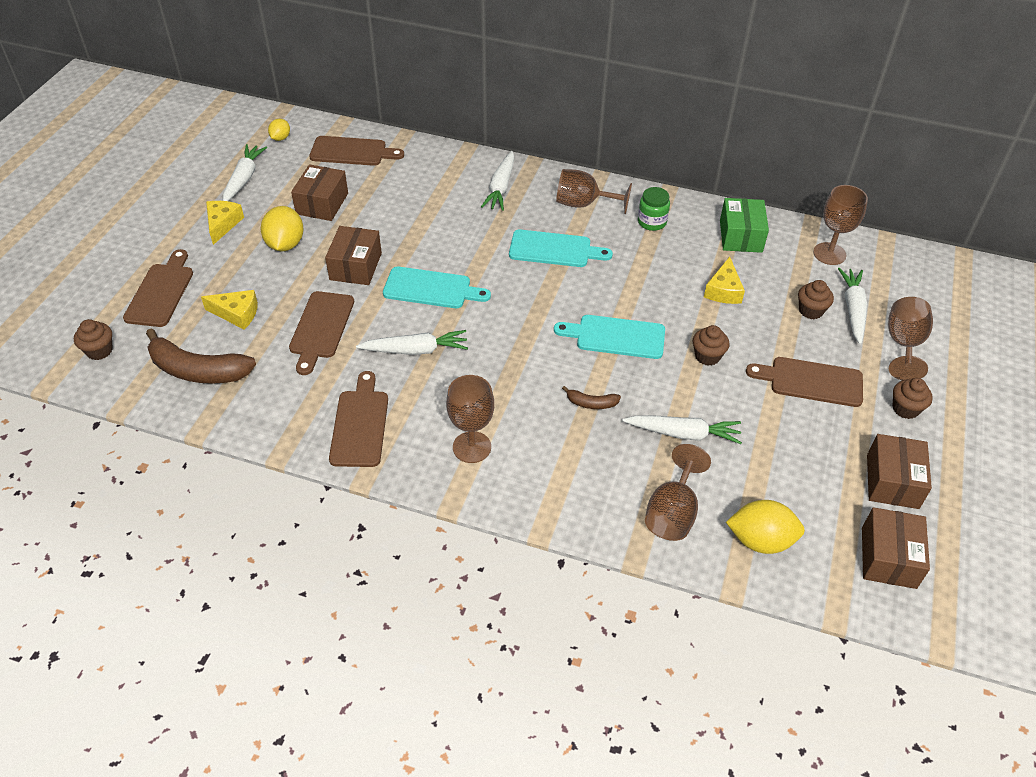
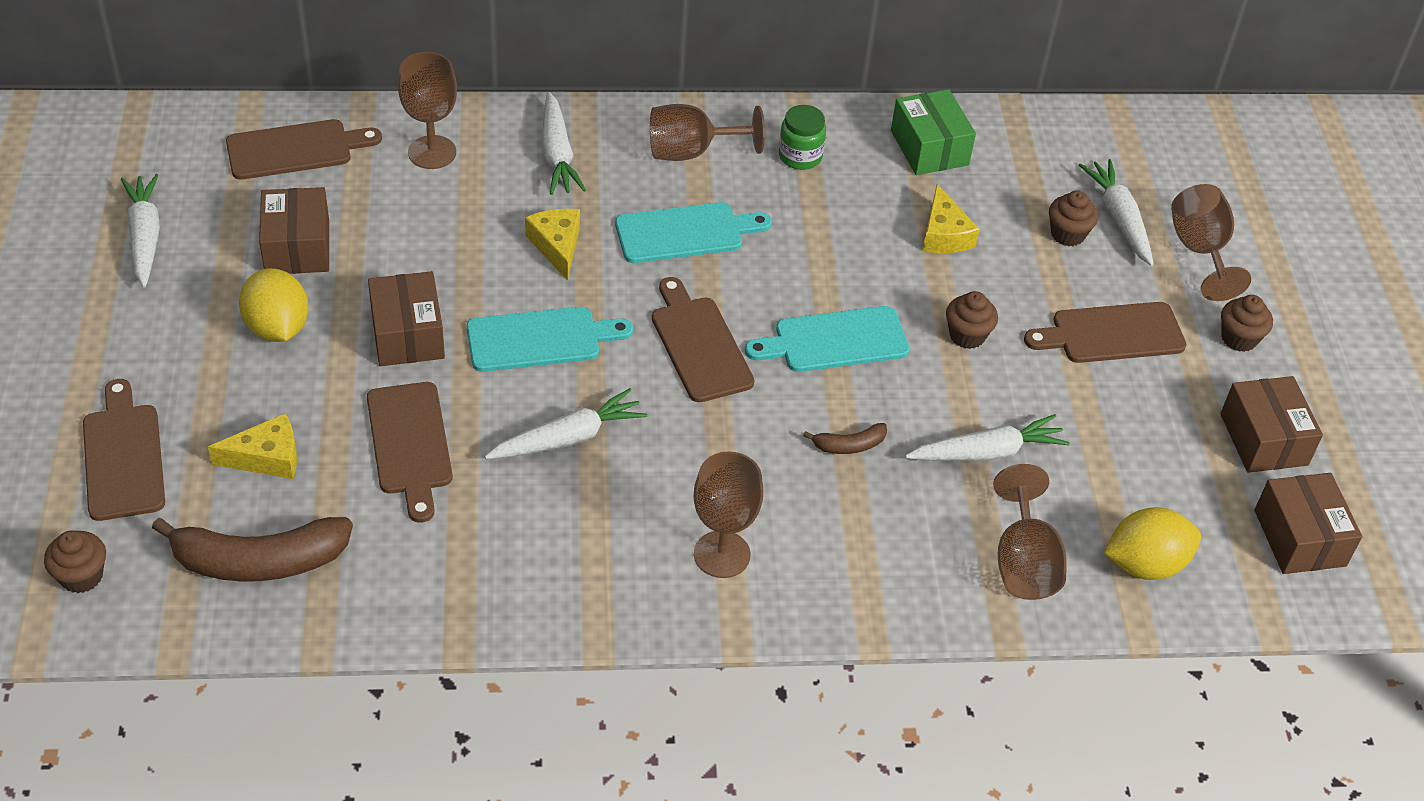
camera: 25 degrees left, 0 degrees up
(223, 224) = (156, 321): yellow cheese -> yellow cheese (557, 246)
(280, 138) = (164, 153): yellow lemon -> none
(360, 424) = (549, 569): brown cutting board -> brown cutting board (699, 345)
(829, 254) = (1055, 145): brown goblet -> brown goblet (432, 152)

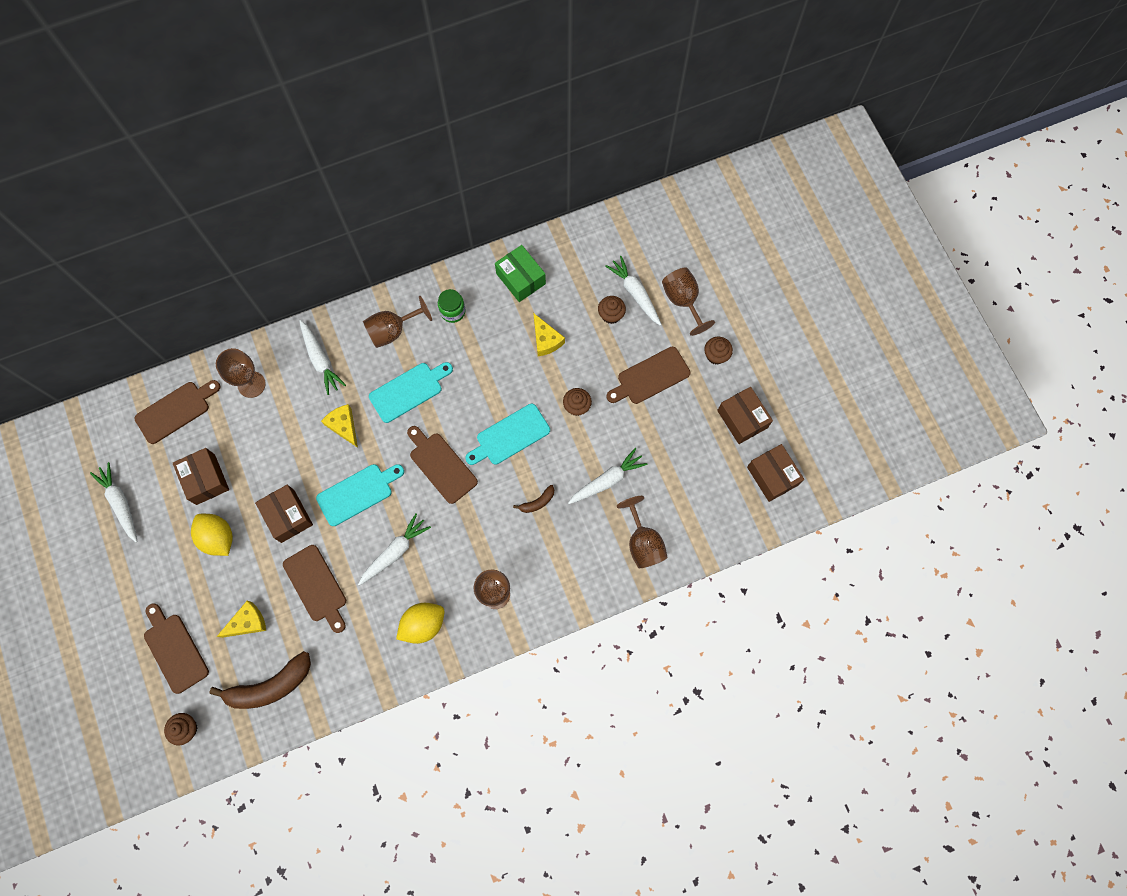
camera: 15 degrees left, 25 degrees up
(1145, 564) = (701, 521): yellow lemon -> yellow lemon (423, 624)

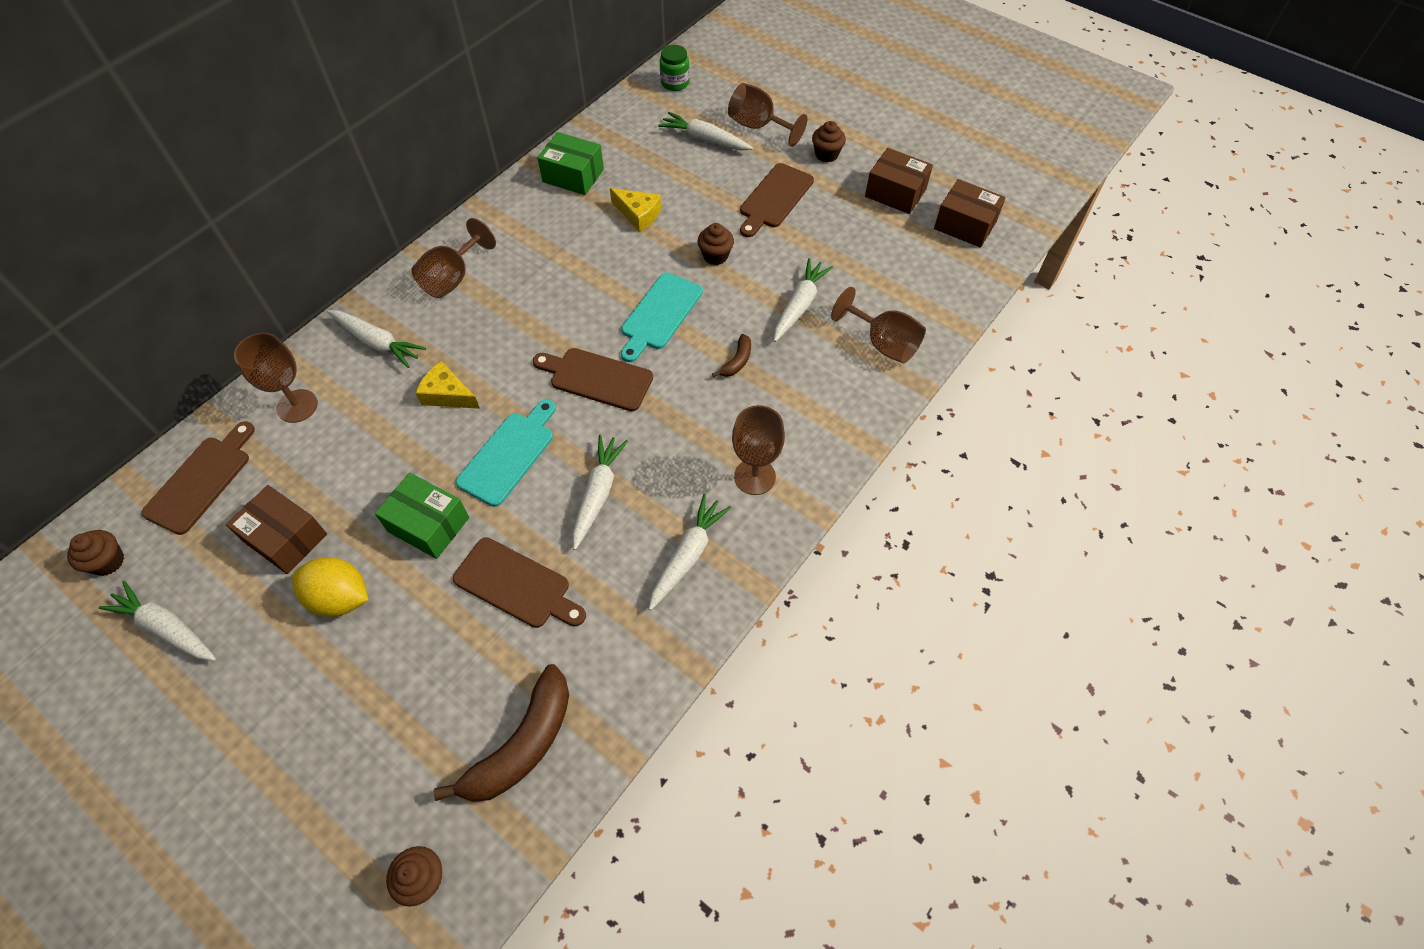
camera: 30 degrees left, 15 degrees down
(174, 650) = (347, 777): brown cutting board -> none
(247, 622) = (442, 680): yellow cheese -> none
(288, 516) = (428, 524): brown box -> green box
(409, 391) = (509, 325): turquoise cutting board -> none
(423, 624) = (687, 555): yellow lemon -> white carrot
(453, 311) = (514, 233): green jar -> green jar (675, 83)
(611, 315) = (693, 166): brown cupcake -> brown cupcake (108, 561)

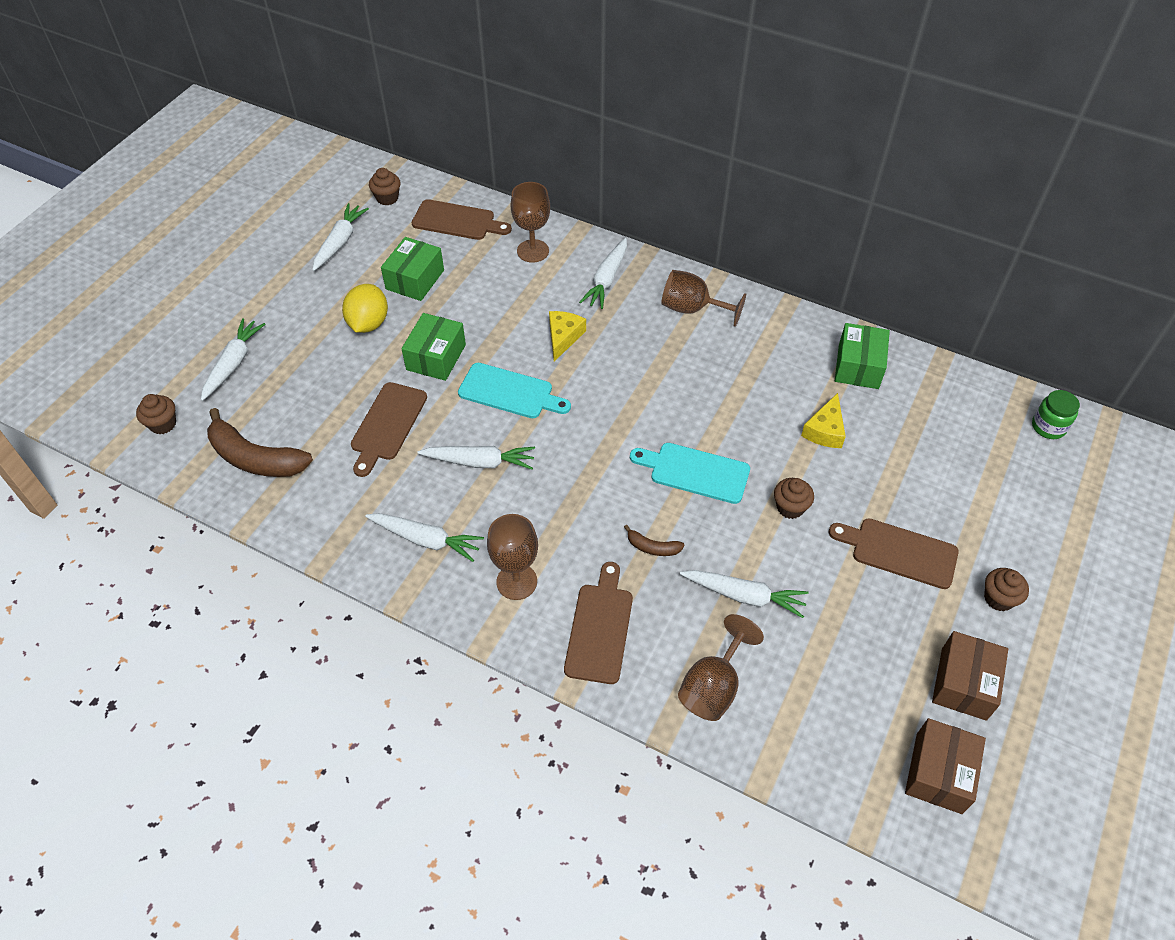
camera: 80 degrees right, 5 degrees down
(286, 538) = (415, 279): brown box -> green box
(597, 378) = (604, 437): brown cutting board -> brown cutting board (600, 628)
(705, 140) = (965, 471): white carrot -> white carrot (233, 364)
(758, 126) = (1014, 520): brown goblet -> none

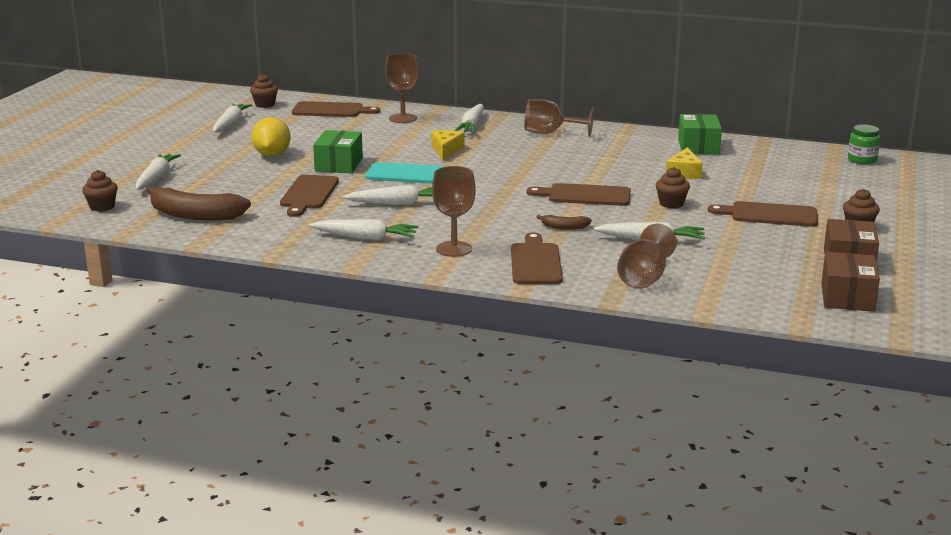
camera: 10 degrees left, 30 degrees down
(415, 279) = (305, 135): green box -> none
(695, 472) = (585, 195): turquoise cutting board -> brown cutting board

